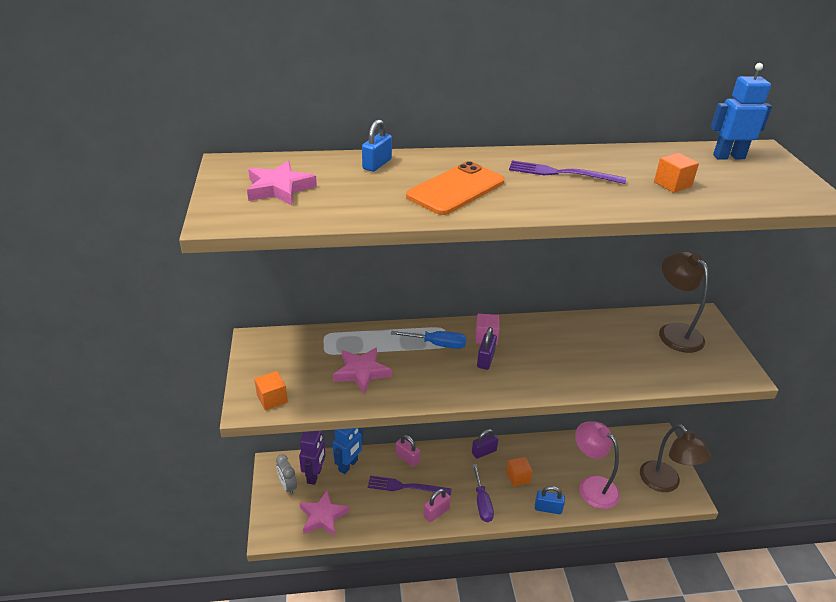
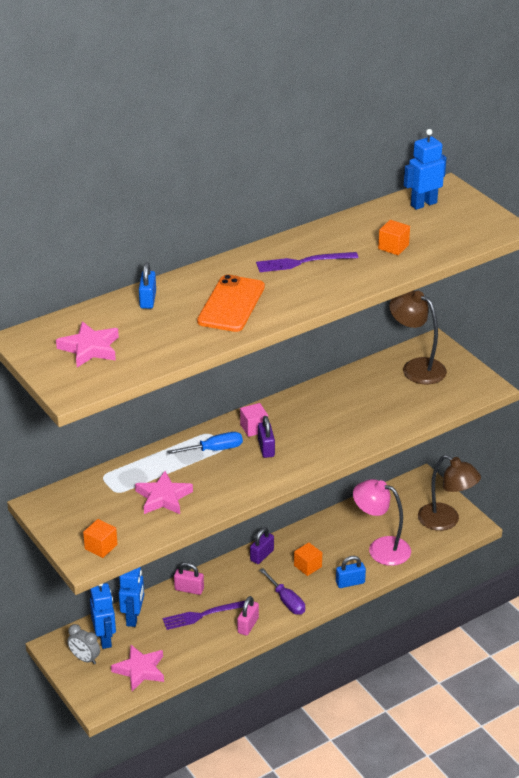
camera: 25 degrees left, 0 degrees up
(314, 475) = (105, 639): purple robot -> blue robot

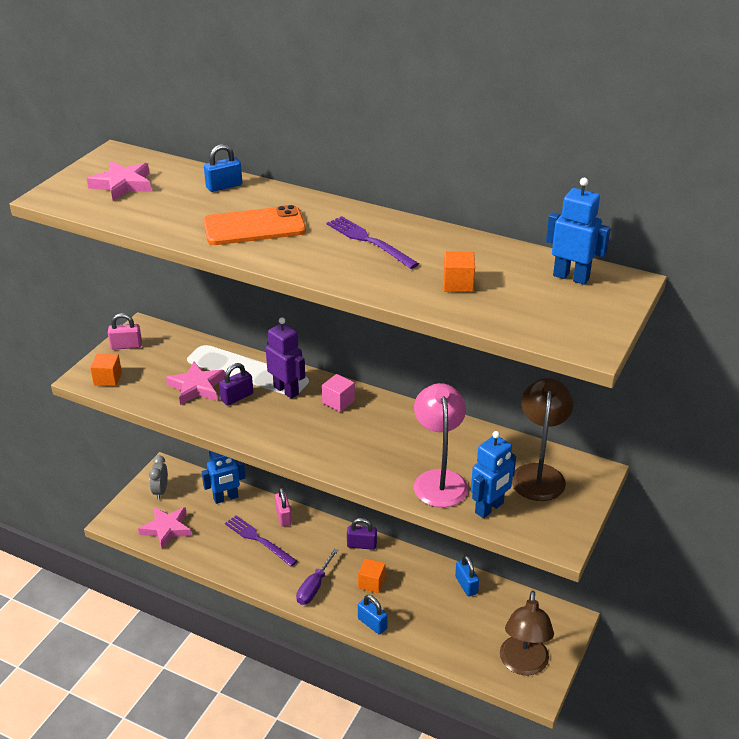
camera: 60 degrees right, 0 degrees up
(105, 639) = (190, 493): blue robot -> blue robot (489, 508)
(214, 450) = (286, 390): blue screwdriver -> purple robot
(248, 625) = (264, 574): pink padlock -> pink padlock (126, 346)
(266, 448) = (314, 420): purple padlock -> purple padlock (237, 397)
(350, 516) = (466, 585): none -> blue padlock
(381, 548) = (439, 627): pink lamp -> pink lamp (439, 480)

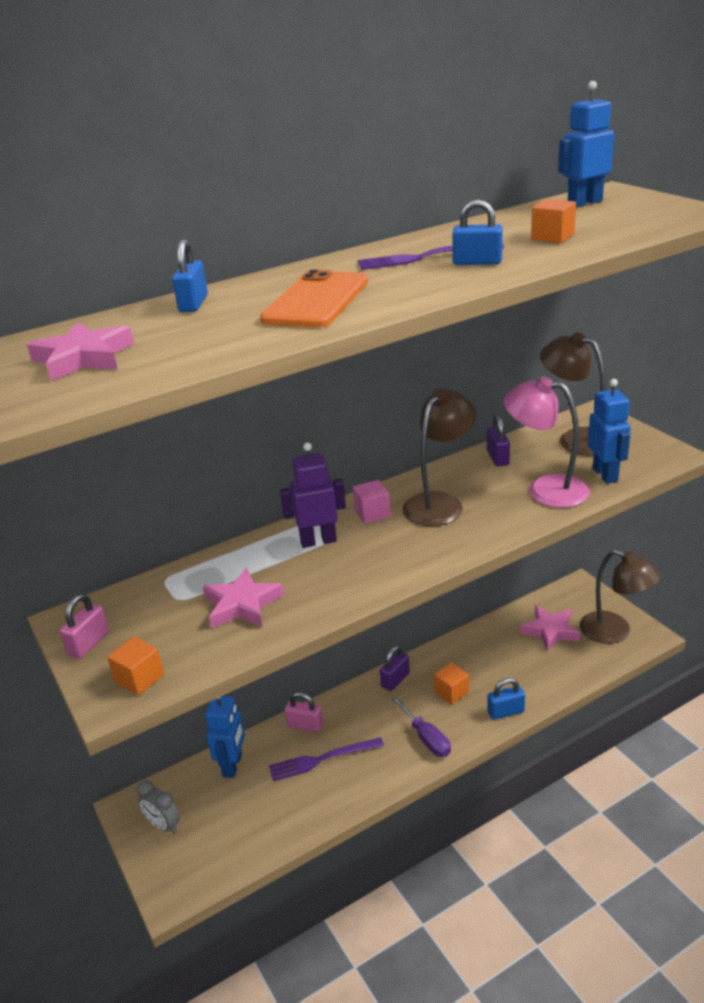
camera: 55 degrees left, 5 degrees down
(166, 529) = (233, 841): pink star -> pink star (550, 631)
(237, 397) = (294, 578): purple padlock -> purple padlock (497, 458)
(376, 430) = (439, 503): none -> brown lamp
(466, 585) = (499, 630): blue padlock -> blue padlock (477, 262)

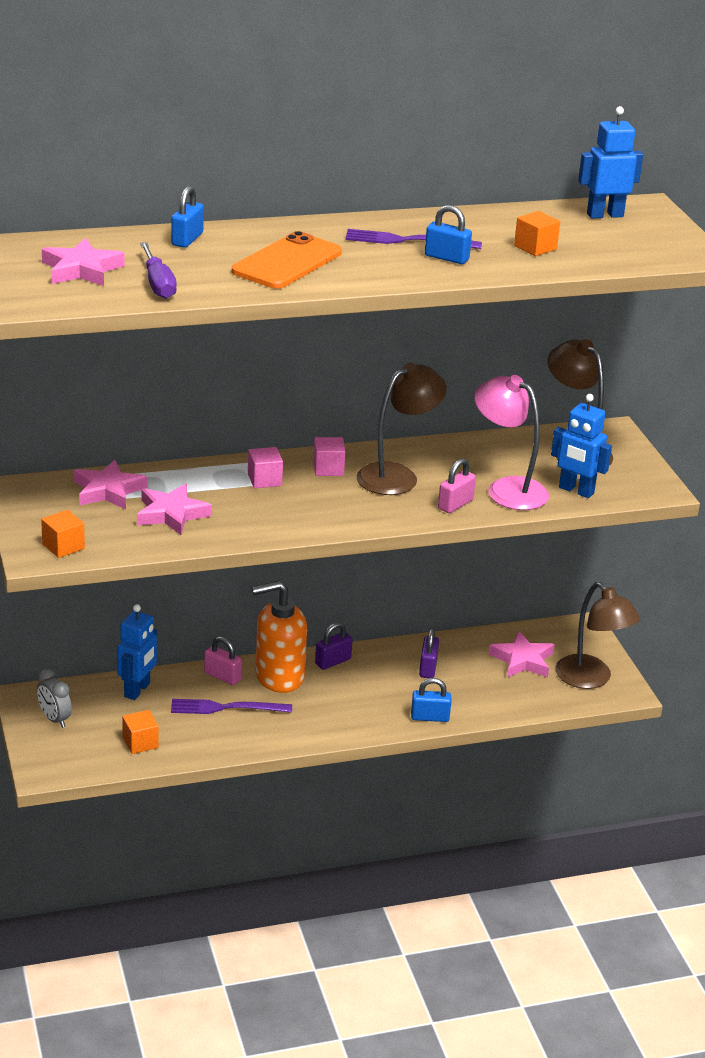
camera: 10 degrees right, 0 degrees up
(89, 643) = (29, 511): pink padlock -> pink padlock (455, 504)
(166, 596) = (108, 490): none -> pink star
(318, 541) = (264, 480): purple robot -> pink cube
(355, 710) = (279, 676): none -> orange soap dispenser
(426, 738) = (337, 717): purple screwdriver -> purple screwdriver (158, 284)
(451, 692) = (385, 686): orange cube -> orange cube (140, 742)
(497, 458) = (482, 448): purple padlock -> purple padlock (428, 668)
(605, 475) = (576, 491): blue robot -> blue robot turned 120 degrees clockwise

